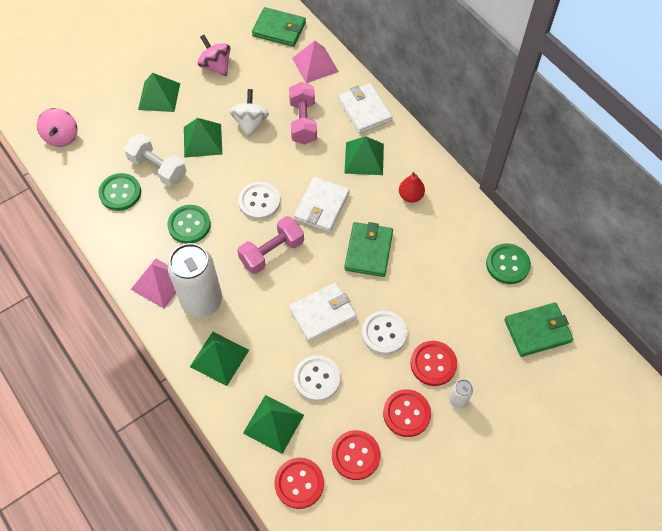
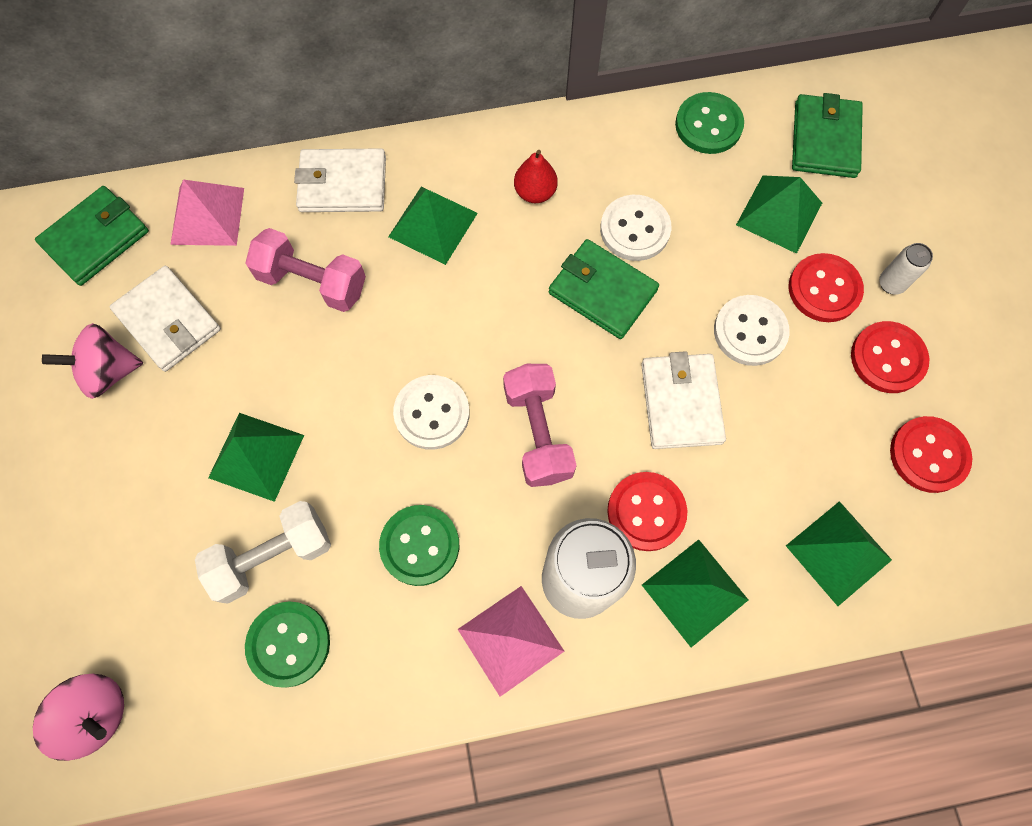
camera: 65 degrees left, 10 degrees up
(159, 96) = (113, 495): green pyramid -> green pyramid (779, 213)
(250, 123) = (266, 364): white spinning top -> none
(299, 483) = (946, 554): red button -> red button (646, 512)
(317, 379) = (787, 457): white button -> white button (635, 229)
(321, 206) = (489, 323): white wallet -> white wallet (168, 321)

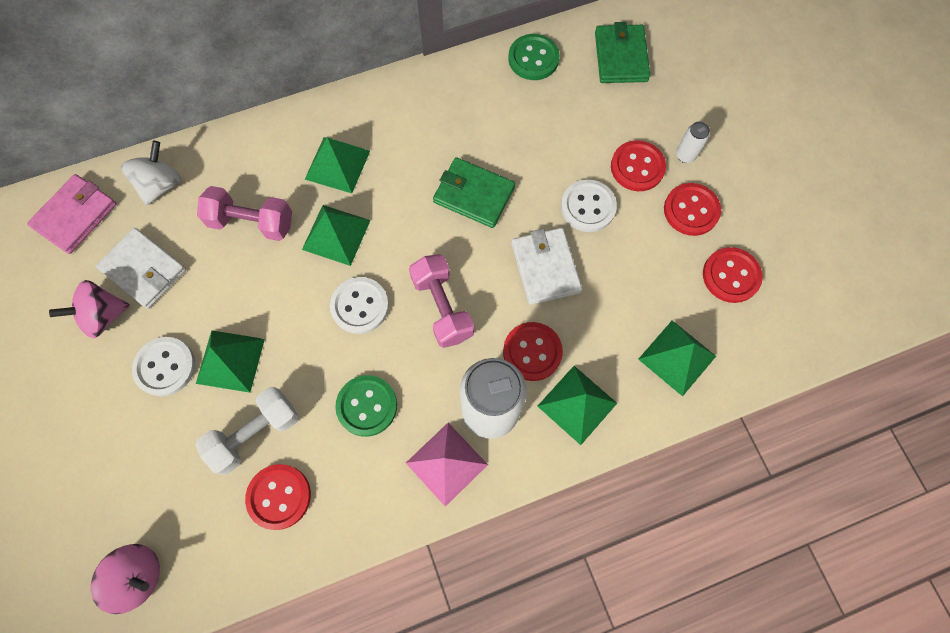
camera: 10 degrees left, 0 degrees up
(96, 238) = (75, 216): green wallet -> pink wallet
(207, 215) = (161, 185): pink pyramid -> white spinning top
(289, 644) = (279, 496): green button -> red button
(343, 184) = (263, 145): white wallet -> none
(535, 192) = (411, 128): red pear -> none
(635, 229) = (490, 145): white button -> white button (165, 367)
(779, 213) = (595, 116): green pyramid -> green pyramid (336, 234)

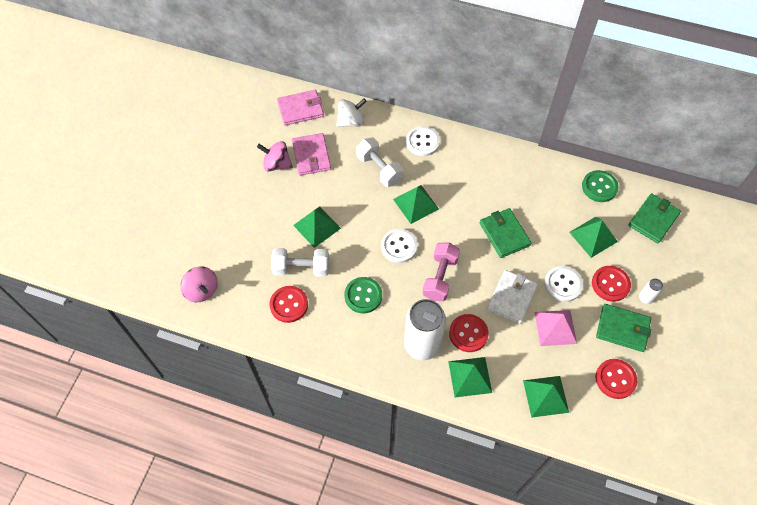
camera: 40 degrees right, 10 degrees down
(144, 270) = (311, 156): white wallet -> pink wallet
(165, 367) = (285, 207): white button -> white button (422, 142)
(252, 222) = (379, 169): pink dumbbell -> white dumbbell
(337, 164) = (445, 170): green pyramid -> green pyramid (593, 236)
(446, 463) = (379, 352): pink pyramid -> pink pyramid (555, 327)
(691, 210) = (622, 329): red button -> green wallet

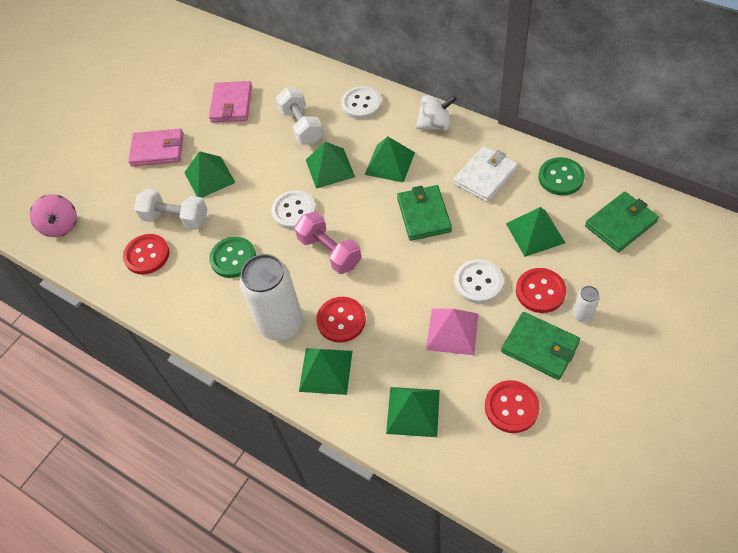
camera: 20 degrees right, 5 degrees down
(277, 164) = (191, 108): pink spinning top -> none
(300, 109) = (238, 56): pink wallet -> pink wallet (157, 150)
(351, 121) = (288, 74): white spinning top -> white spinning top (435, 125)
(440, 277) = (329, 252): pink dumbbell -> pink dumbbell turned 75 degrees counterclockwise
(463, 193) = (389, 163): none -> green pyramid
(511, 298) = (408, 288): white wallet -> white wallet (485, 176)

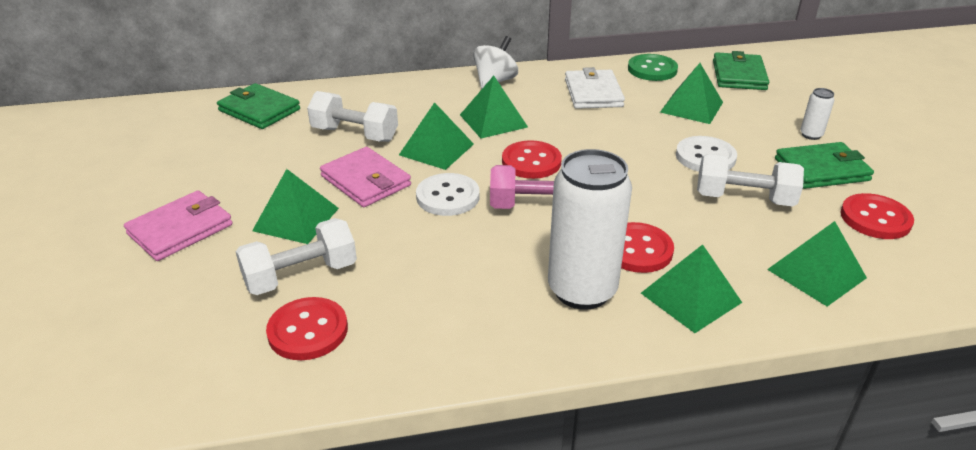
camera: 50 degrees left, 20 degrees down
(61, 226) = (107, 379): pink spinning top -> none
(231, 104) = (237, 152): pink wallet -> pink wallet (366, 181)
(233, 258) = (435, 269): green button -> none
(361, 104) = (398, 95): white button -> none
(424, 215) = (584, 138): green wallet -> green wallet (259, 110)
(452, 331) = (744, 198): pink pyramid -> white dumbbell
(540, 291) = (759, 137): red button -> red button (531, 162)

